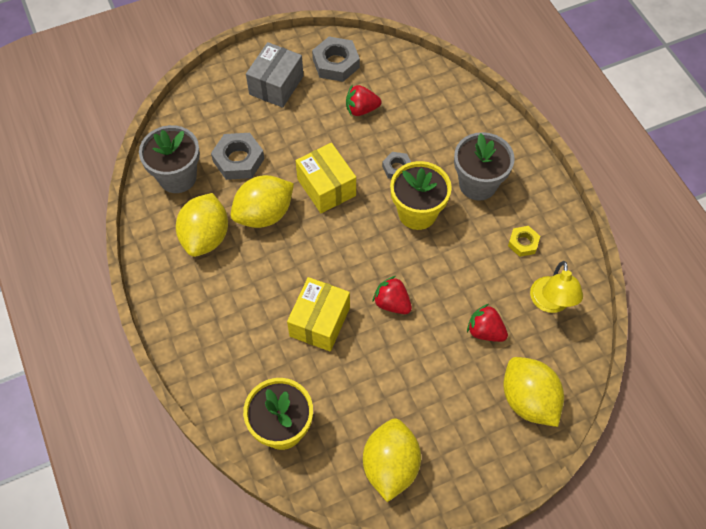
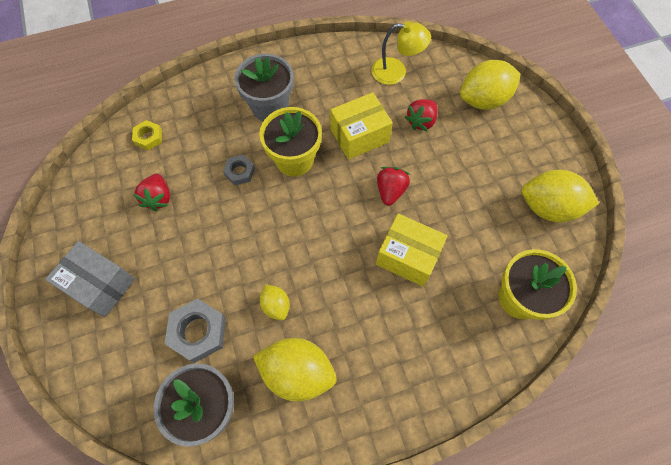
camera: 85 degrees left, 5 degrees up
(264, 214) = (276, 305): yellow lemon -> yellow lemon, size x0.52
(326, 187) = (251, 239): yellow box -> yellow box (359, 136)
(336, 63) = (88, 218): grey nut -> none
(392, 303) = (390, 191): red strawberry -> red strawberry turned 150 degrees clockwise
(523, 243) = (336, 82): yellow nut -> yellow nut (148, 137)

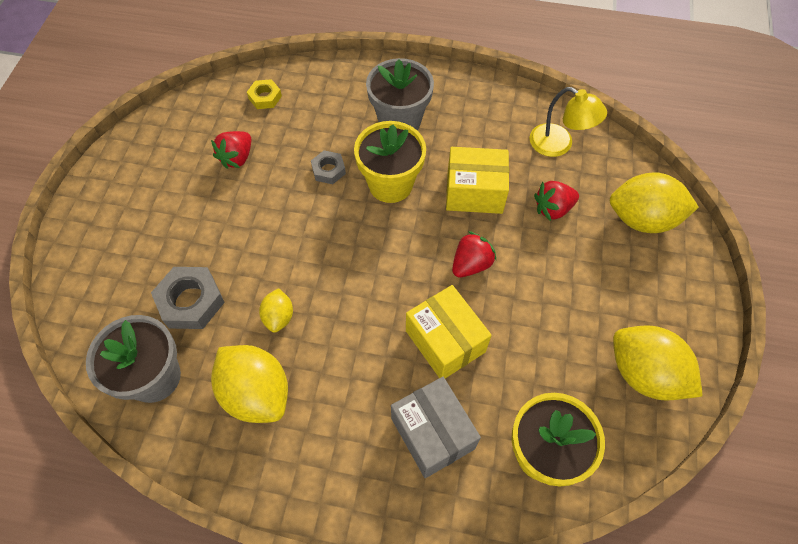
camera: 30 degrees right, 5 degrees down
(100, 285) = (135, 211): grey box -> grey box (432, 433)

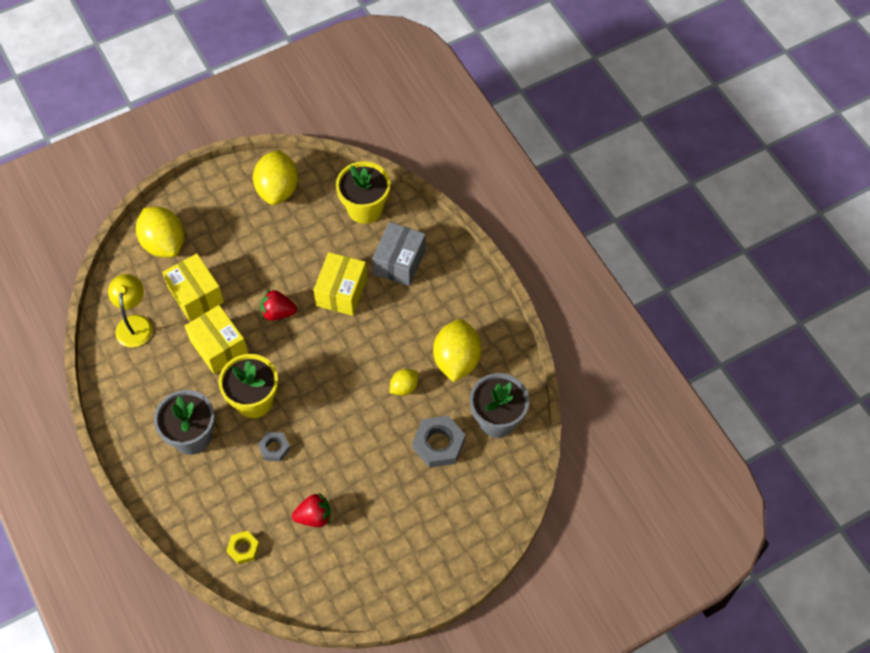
camera: 130 degrees left, 0 degrees up
(553, 209) = (196, 295): red strawberry -> yellow box

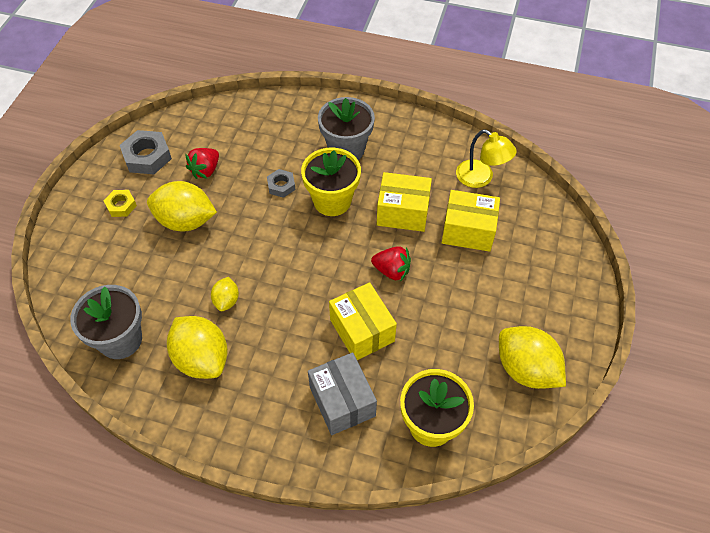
camera: 135 degrees right, 5 degrees down
(164, 243) = (544, 245): yellow lemon -> yellow lemon (185, 221)
(243, 549) = (234, 122): yellow nut -> yellow nut (121, 205)
(278, 312) = (392, 271): red strawberry -> red strawberry turned 60 degrees clockwise
(438, 444) = (156, 283): grey nut -> grey nut (147, 156)

